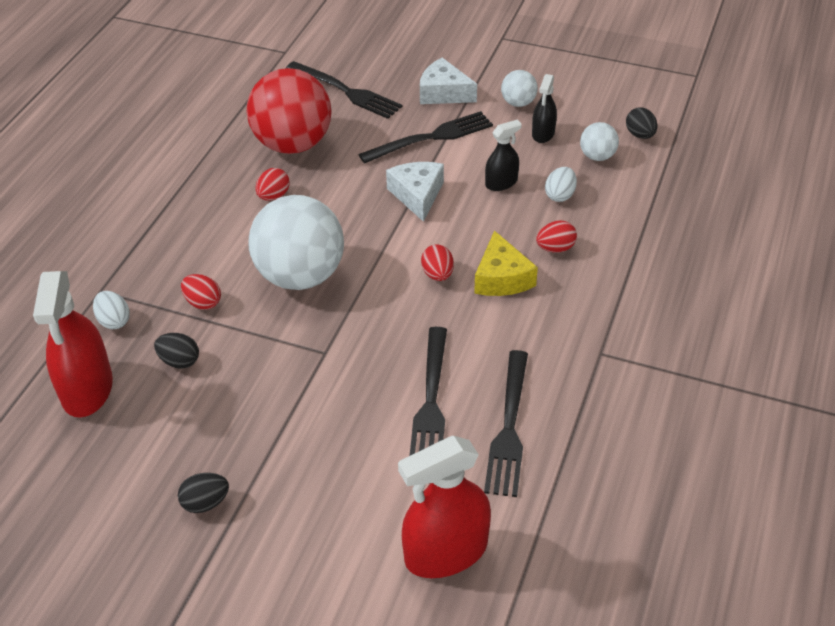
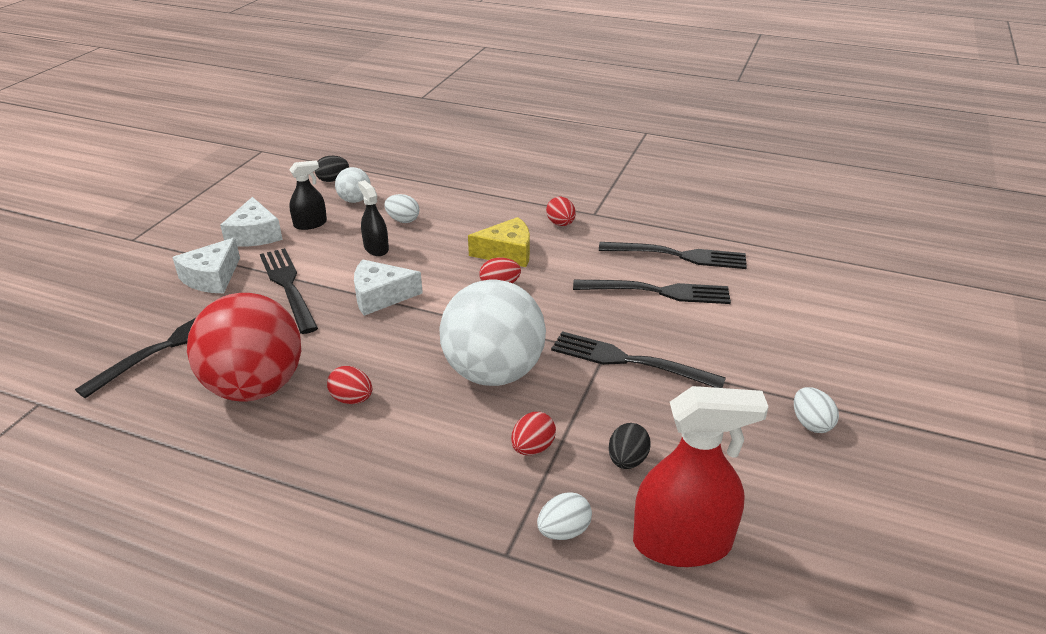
camera: 90 degrees left, 10 degrees down
(205, 503) = (811, 423): black egg -> white egg
(310, 370) = (629, 361): none -> black fork
(446, 552) = (808, 287): red spray bottle -> none
(518, 103) = (254, 234): white ball -> white cheese
(543, 133) = (310, 224): black spray bottle -> black spray bottle turned 45 degrees counterclockwise
(555, 248) = (472, 226): red egg -> red egg (560, 224)

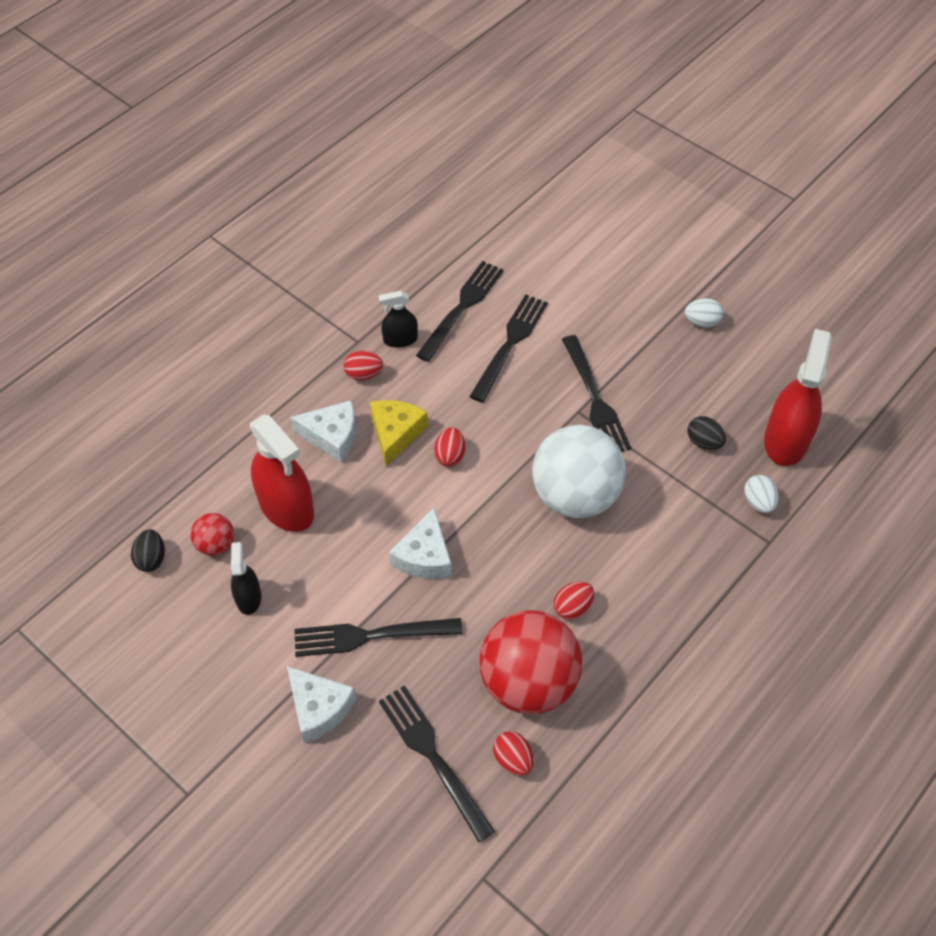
camera: 70 degrees left, 20 degrees up
(254, 234) = (244, 657): white cheese -> white cheese (332, 436)
(355, 200) = (216, 544): white ball -> red ball
(376, 248) = (333, 543): black spray bottle -> black spray bottle (400, 339)
(403, 220) = (286, 507): white egg -> red spray bottle
(532, 448) = (673, 495): red egg -> red egg (513, 759)
(629, 361) = (595, 399): black fork -> black fork turned 60 degrees counterclockwise

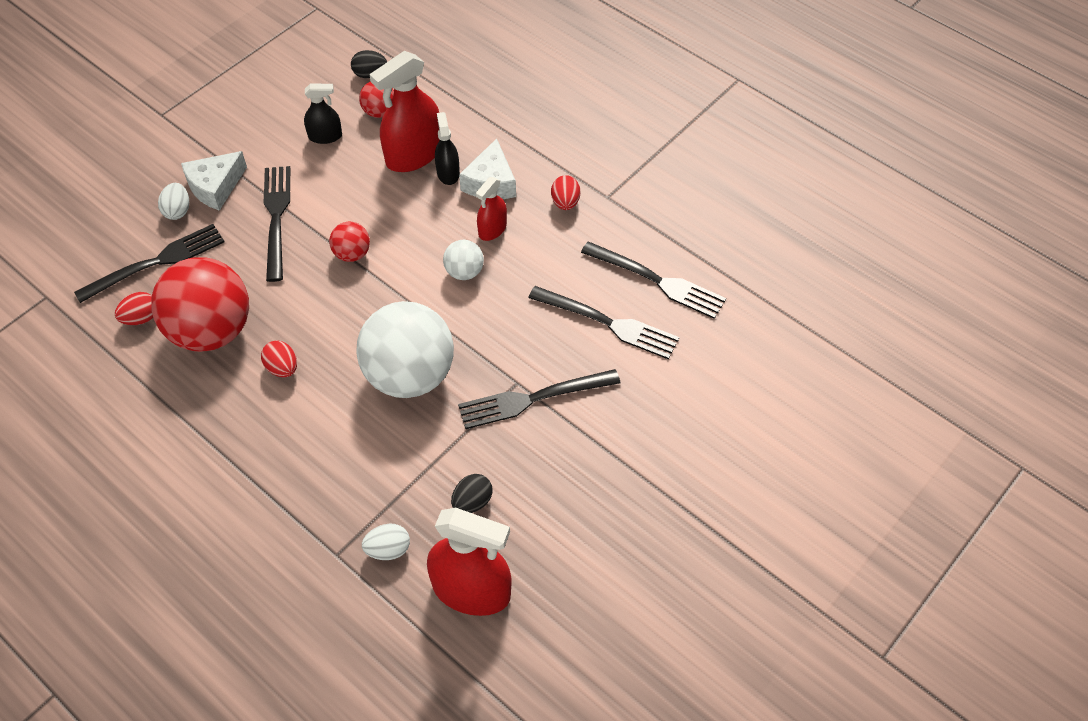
camera: 90 degrees right, 0 degrees up
(395, 433) = (492, 229): yellow cheese -> red spray bottle
(400, 339) = (611, 230): black spray bottle -> black spray bottle (448, 173)
(424, 556) = (352, 254): white cheese -> red ball
(450, 455) = (464, 272): red egg -> white ball
(702, 322) = (650, 516): white egg -> white egg (178, 211)

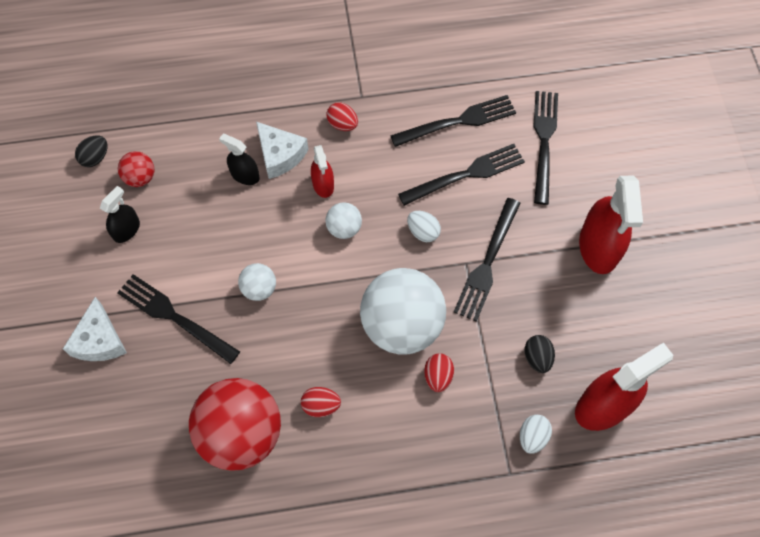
camera: 50 degrees left, 10 degrees up
(141, 318) = (181, 478): red egg -> red egg (438, 376)
(156, 262) = (135, 432): black fork -> black fork (544, 142)
(178, 211) = (97, 383): white egg -> white egg (423, 232)
(352, 254) = (259, 289): red ball -> white ball
(414, 155) = (205, 184): red spray bottle -> red spray bottle (598, 247)

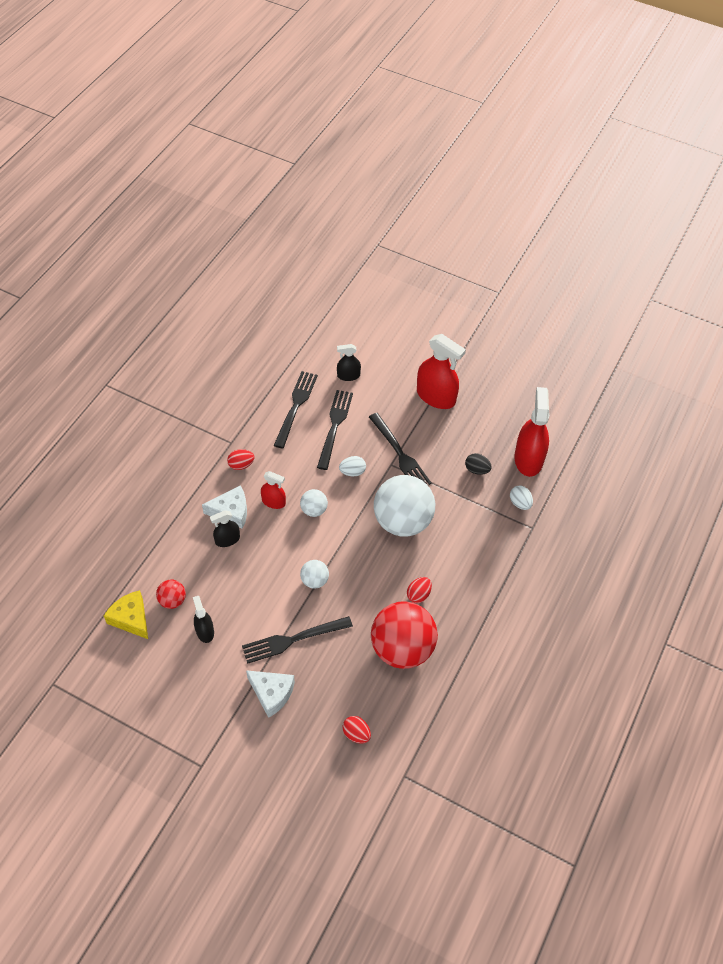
camera: 55 degrees left, 10 degrees down
(95, 158) = (131, 618): black egg -> yellow cheese
(438, 376) = (449, 524): red egg -> red egg (356, 734)
(544, 142) = (348, 375): black fork -> black spray bottle

